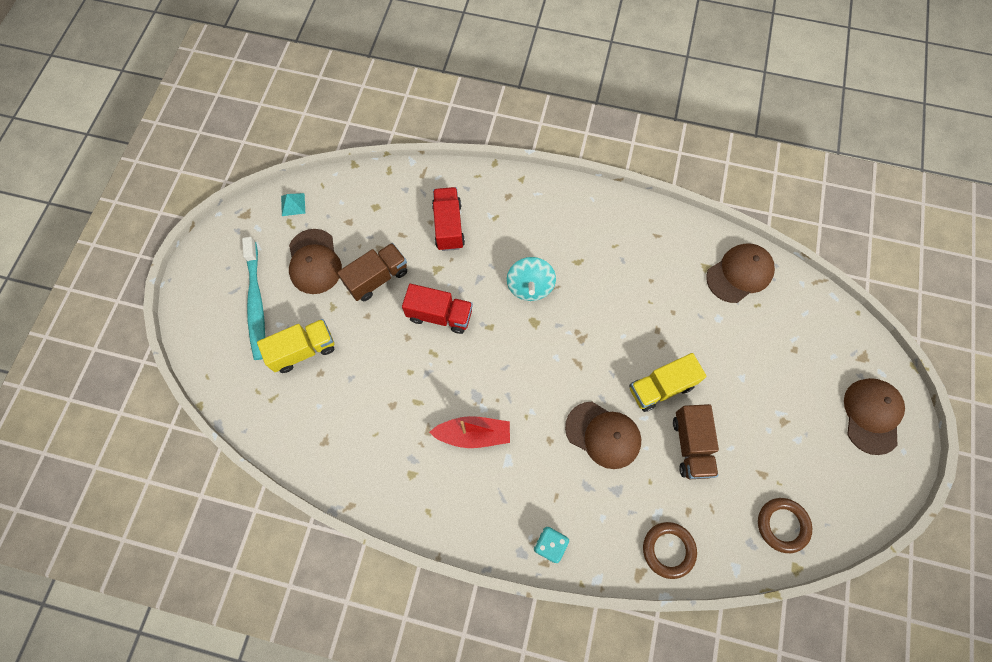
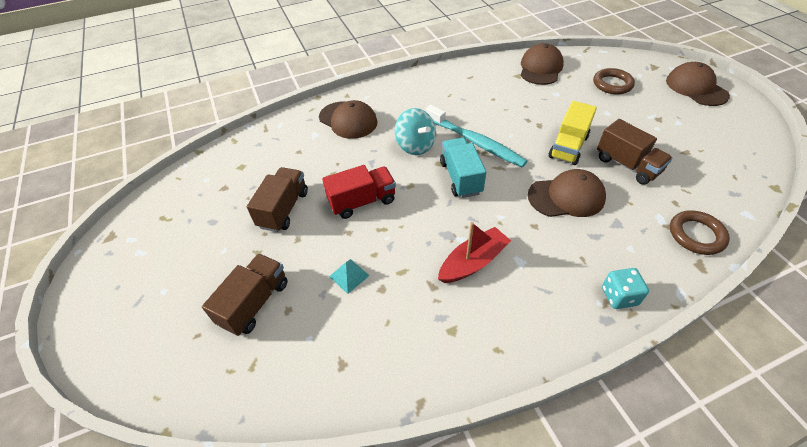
camera: 35 degrees left, 20 degrees down
(256, 303) = (172, 296): turquoise toothbrush -> turquoise toothbrush (475, 142)
(293, 204) = (157, 204): turquoise pyramid -> turquoise pyramid (349, 276)
(303, 350) = (254, 303): yellow truck -> brown truck
(314, 262) = (212, 231): brown cap -> brown cap (348, 120)
(448, 226) = (316, 146): red truck -> none
(536, 350) = (461, 178): none -> turquoise truck
(782, 525) = (734, 170): brown ring -> brown ring (612, 84)

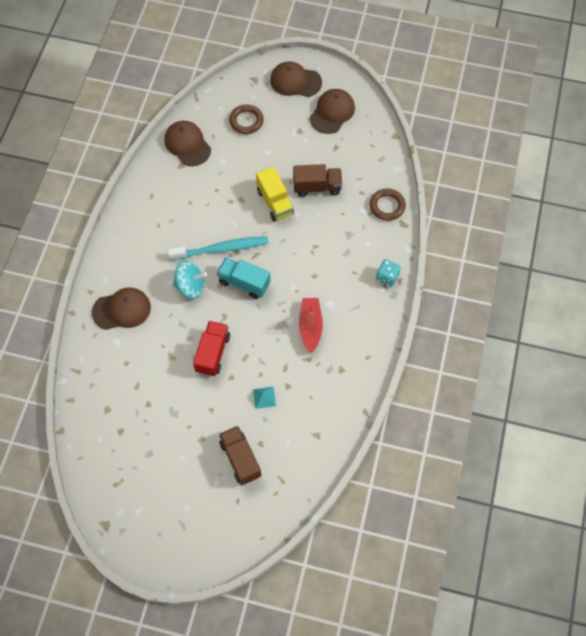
camera: 55 degrees left, 15 degrees up
(283, 209) = (177, 404): brown truck -> none
(566, 197) = (310, 241): brown cap -> brown cap (332, 112)

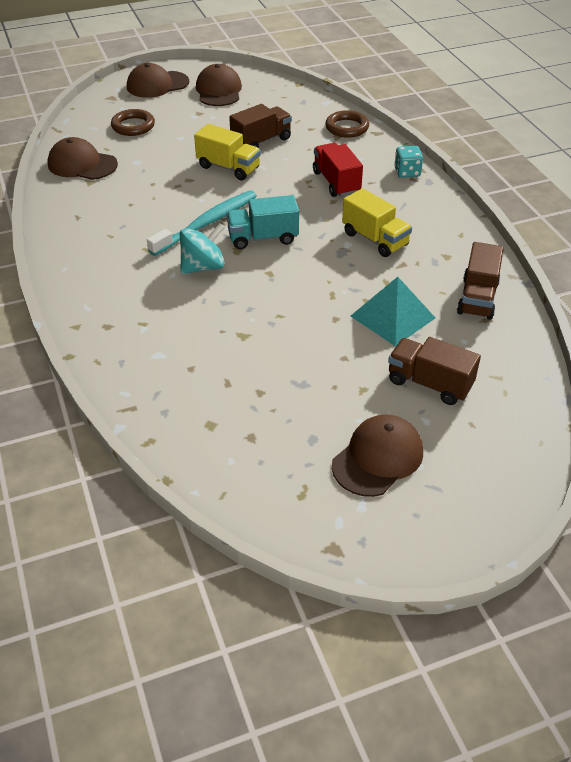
camera: 35 degrees left, 20 degrees down
(122, 310) = (135, 323): brown cap -> brown cap (378, 458)
(213, 353) = (291, 309): red truck -> red truck (336, 182)
(264, 397) = (393, 317): turquoise pyramid -> turquoise pyramid, size x2.02
(310, 327) = (375, 239): red boat -> yellow truck
(327, 416) = (477, 298): none -> brown truck

